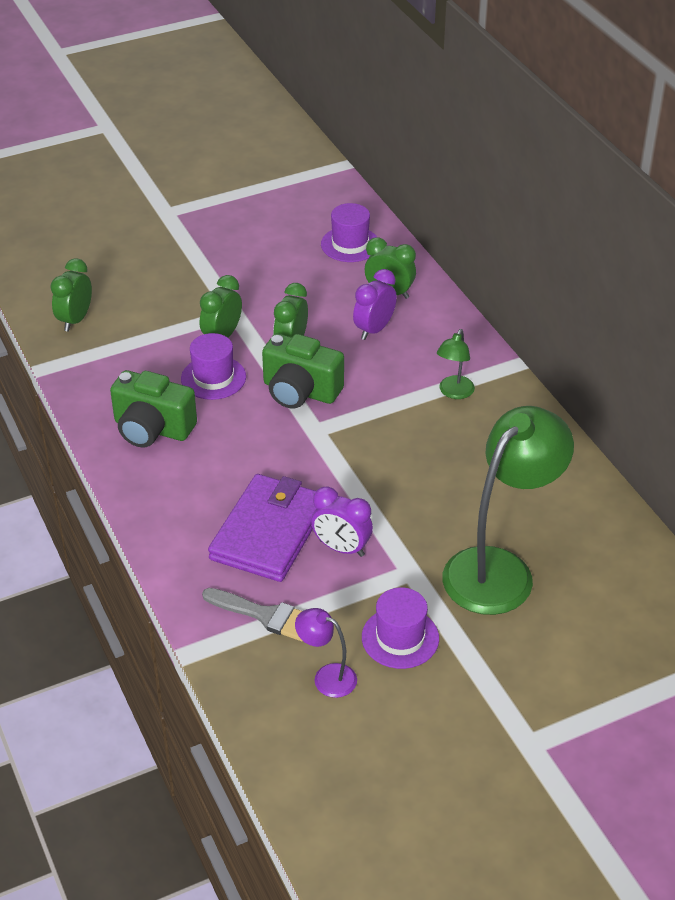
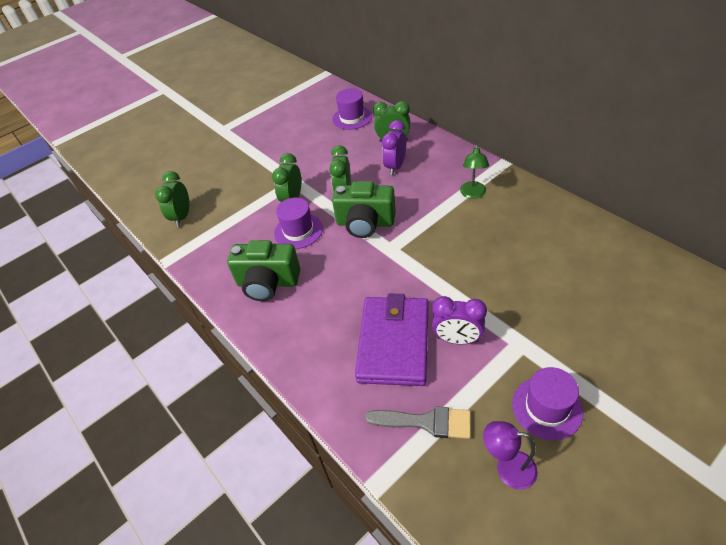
camera: 10 degrees left, 5 degrees up
(499, 569) = (586, 319): green lamp -> none

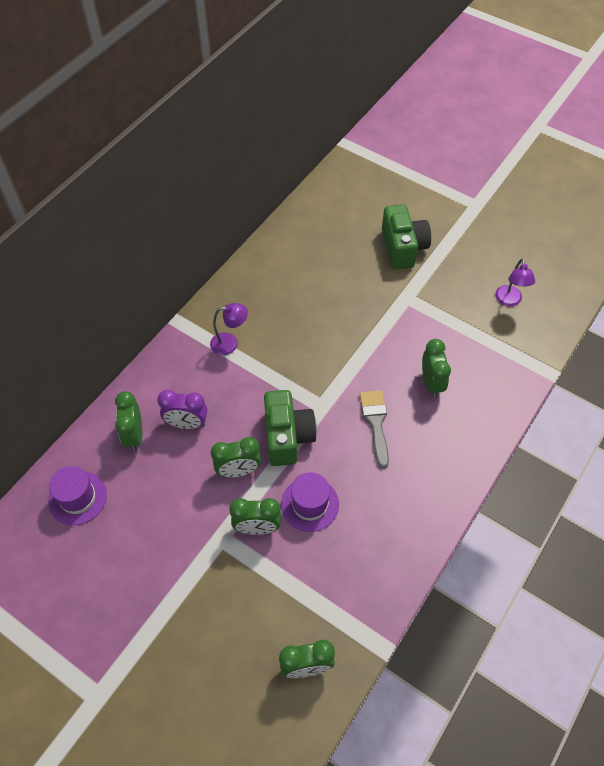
camera: 110 degrees left, 10 degrees up
(268, 283) = (392, 512): green camera -> green camera (403, 248)
(394, 343) = (431, 383): purple wallet -> green clock
(426, 422) = (494, 350): grey brush -> grey brush (375, 423)
(457, 339) = (414, 338): purple clock -> none
(473, 194) = (230, 343): green lamp -> purple lamp
(547, 408) = (456, 281): purple hat -> none

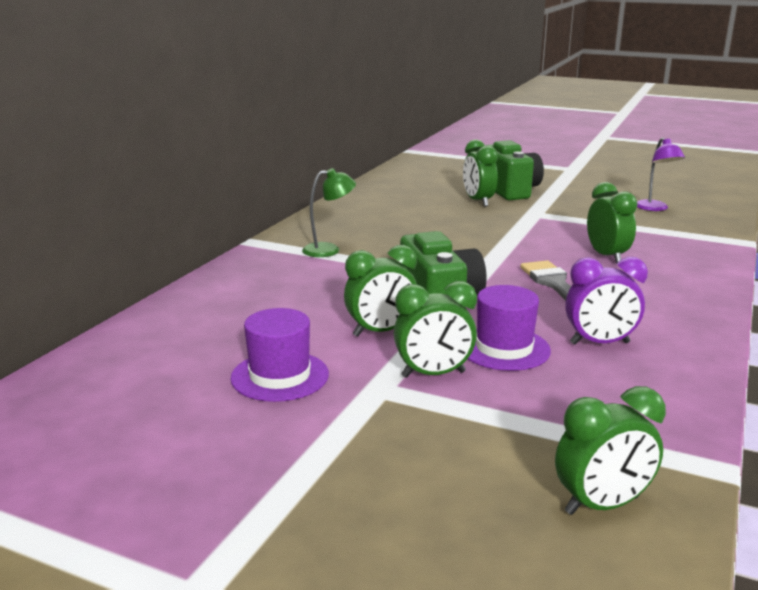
camera: 10 degrees left, 35 degrees down
(78, 498) = (125, 374): purple hat -> purple hat (280, 376)
(134, 435) = (210, 317): green clock -> green clock (478, 201)
(187, 423) = (288, 304): purple clock -> purple clock (599, 343)
(230, 343) = (329, 250): purple lamp -> green lamp

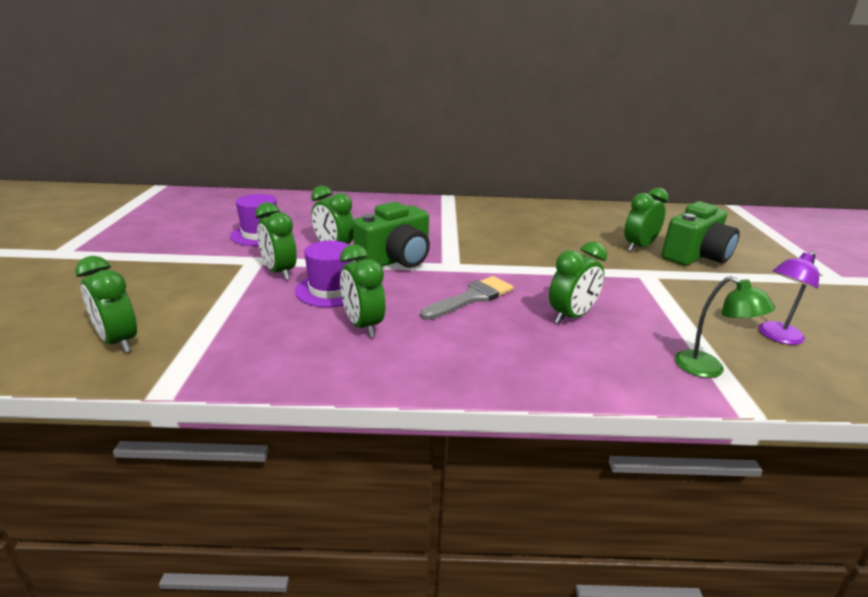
camera: 65 degrees right, 5 degrees up
(329, 250) = (457, 216): green lamp -> green lamp (708, 369)
(599, 343) = (363, 325): purple clock -> green clock

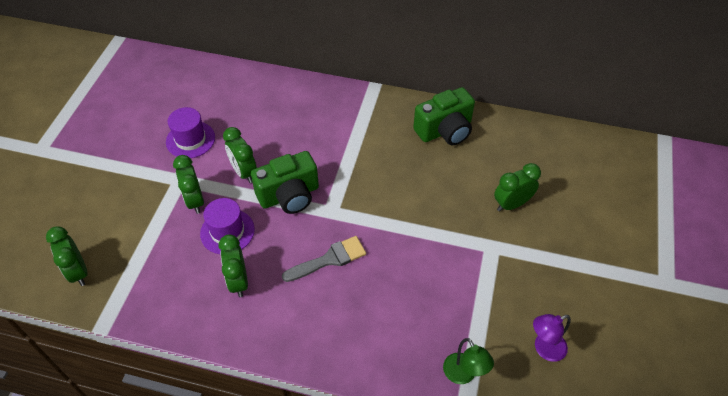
camera: 15 degrees right, 25 degrees up
(571, 316) = (395, 296): green clock -> none
(695, 256) = (556, 227): green camera -> green camera (445, 130)

